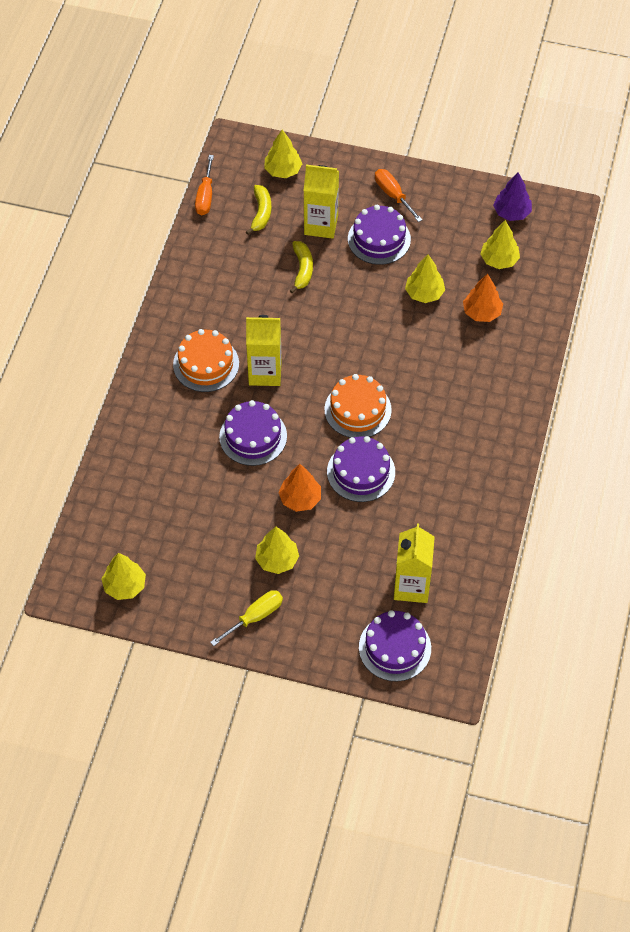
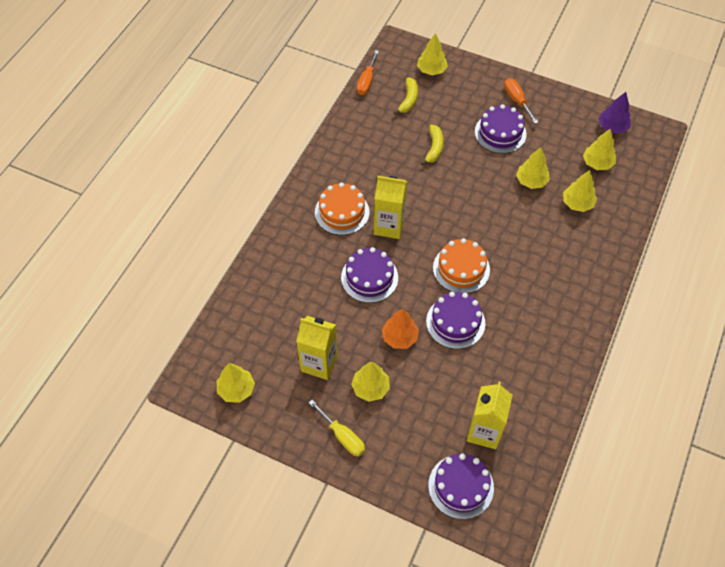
camera: 10 degrees right, 0 degrees up
(255, 617) = (342, 436): yellow screwdriver -> yellow screwdriver turned 75 degrees clockwise
(321, 225) = (455, 115): yellow carton -> yellow carton (319, 363)
(482, 312) = (577, 203): orange tree -> yellow tree

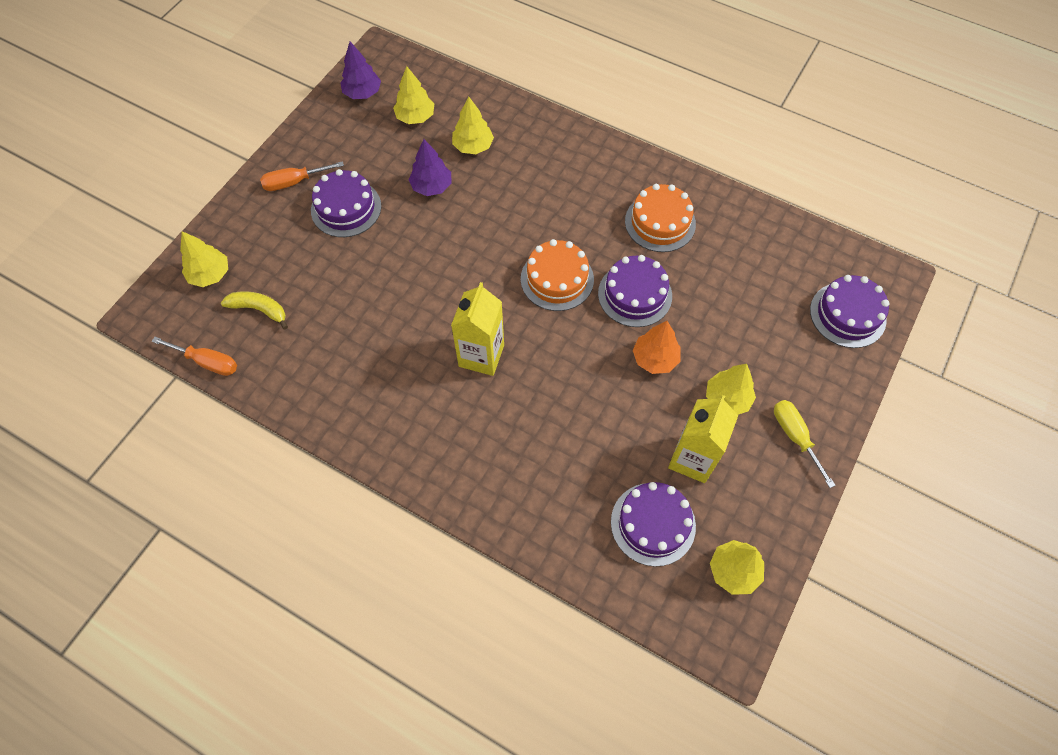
camera: 85 degrees left, 5 degrees up
(342, 212) = (449, 414): orange cake -> orange cake (660, 222)
(342, 436) = (795, 436): yellow screwdriver -> yellow screwdriver turned 75 degrees counterclockwise
(369, 277) = (562, 387): purple cake -> purple cake (653, 524)
(434, 148) = (356, 287): yellow banana -> none
(484, 431) = (779, 283): yellow carton -> none
(531, 181) = (432, 186): yellow tree -> purple tree

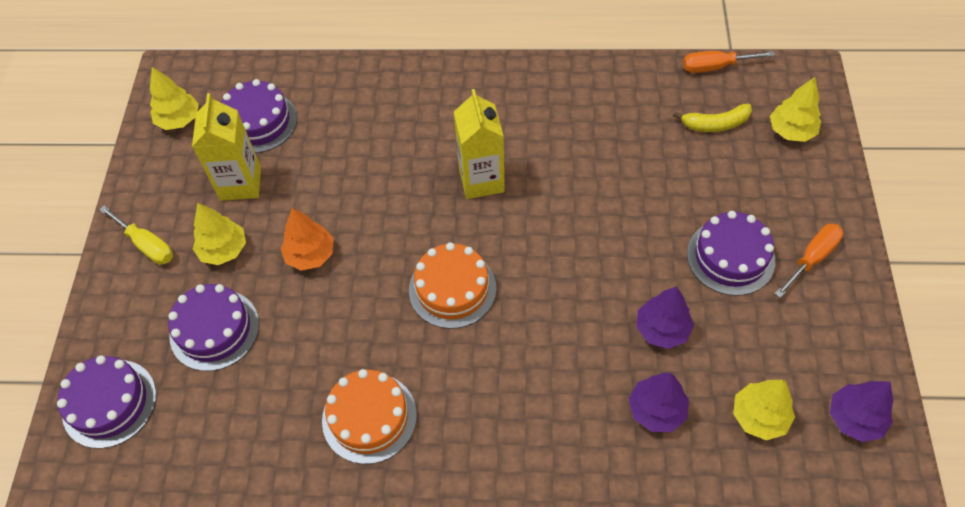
camera: 155 degrees right, 5 degrees down
(473, 146) = (656, 410): yellow tree -> purple tree
(635, 294) = (360, 312): purple cake -> purple cake (214, 329)

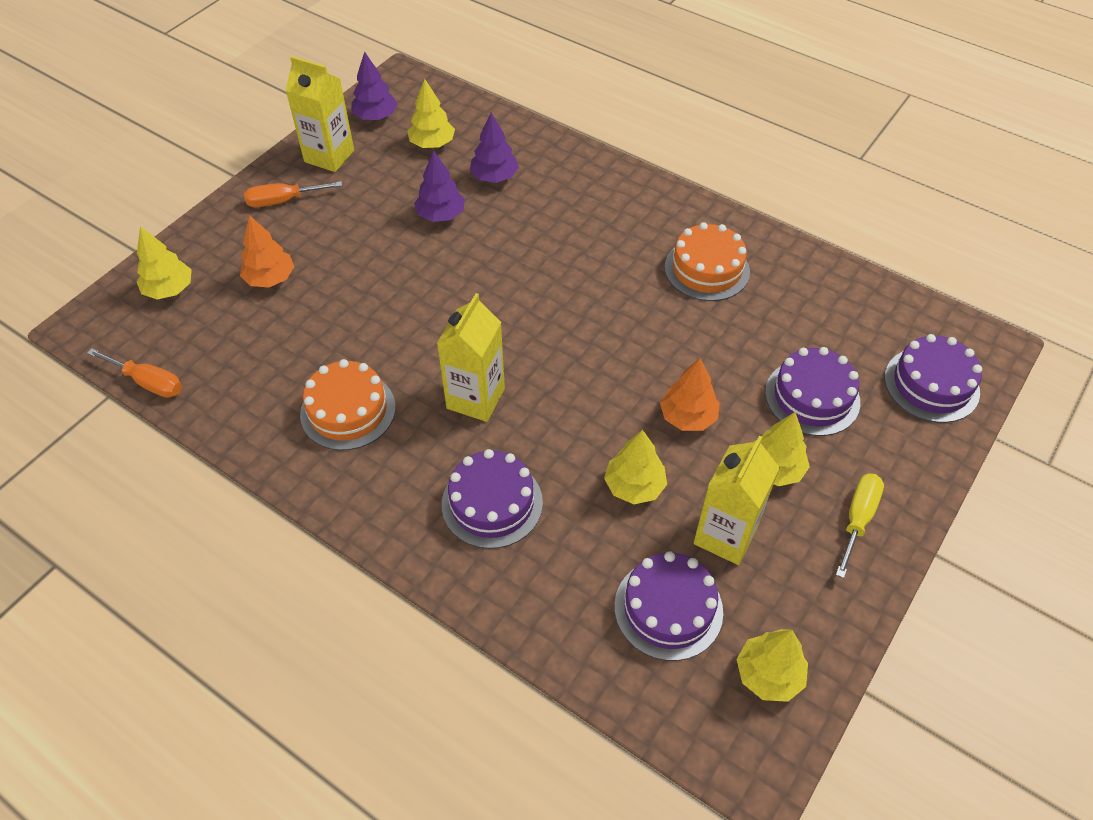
camera: 150 degrees left, 5 degrees down
(147, 245) = (858, 519): yellow screwdriver -> yellow screwdriver turned 45 degrees clockwise
(322, 182) = (634, 486): none -> yellow tree
(452, 289) = (577, 321): orange cake -> orange cake (348, 410)
(715, 124) = (219, 330): yellow banana -> none
(730, 257) = (338, 231): purple cake -> purple cake (492, 503)
(731, 182) = (270, 279): none -> orange tree
(835, 334) = (329, 156): none -> yellow carton

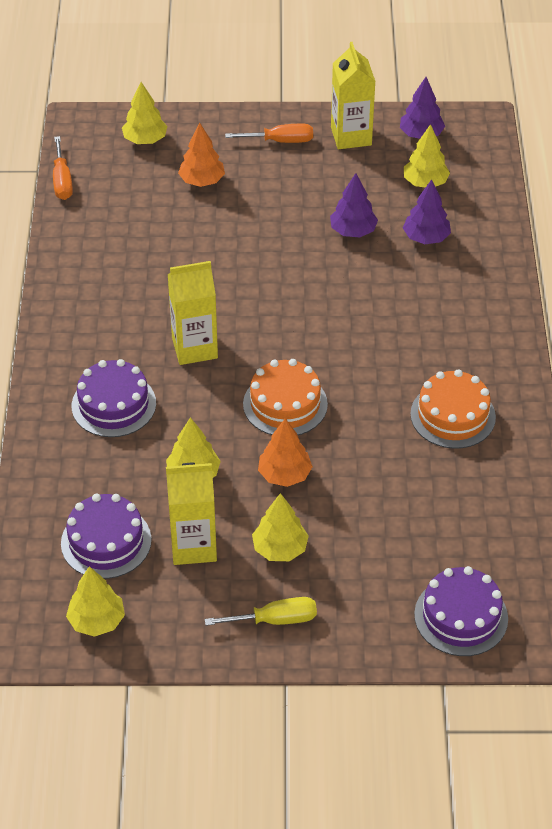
camera: 55 degrees right, 5 degrees down
(283, 201) = (280, 141): orange screwdriver -> orange screwdriver turned 135 degrees clockwise
(348, 410) = (125, 289): orange cake -> orange cake (285, 404)
(812, 397) = (374, 542): purple cake -> none

